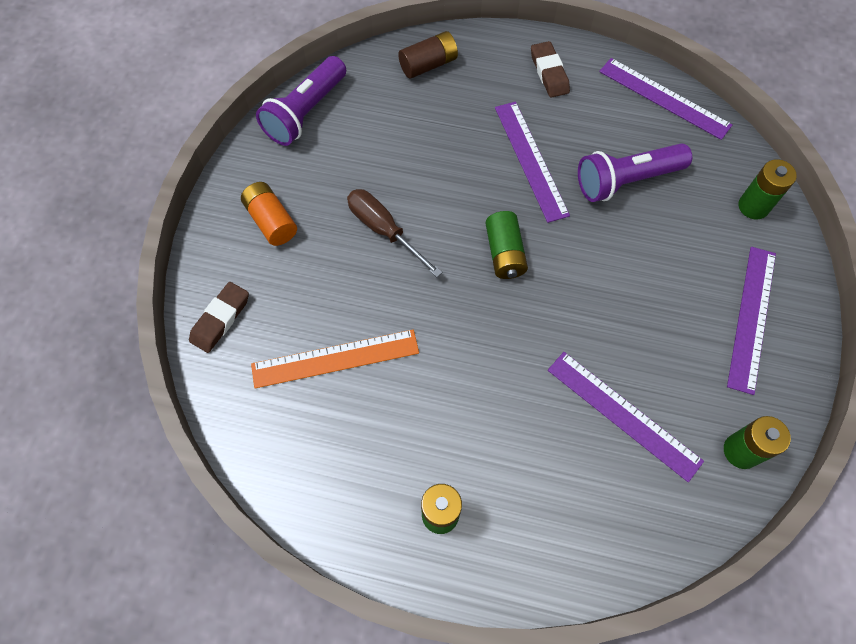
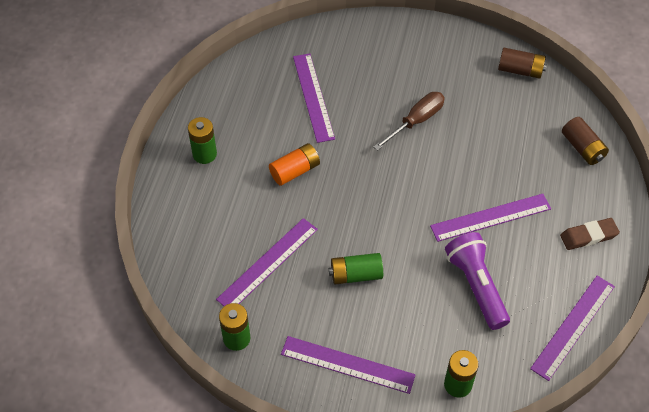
camera: 90 degrees right, 10 degrees down
(220, 319) = (342, 36): brown eraser -> none
(271, 221) = (419, 57): orange battery -> orange battery (295, 171)
(306, 112) = (520, 70): purple flashlight -> brown battery
(335, 359) = (313, 97): orange ruler -> purple ruler
(504, 253) = (400, 196): green battery -> green battery (356, 275)

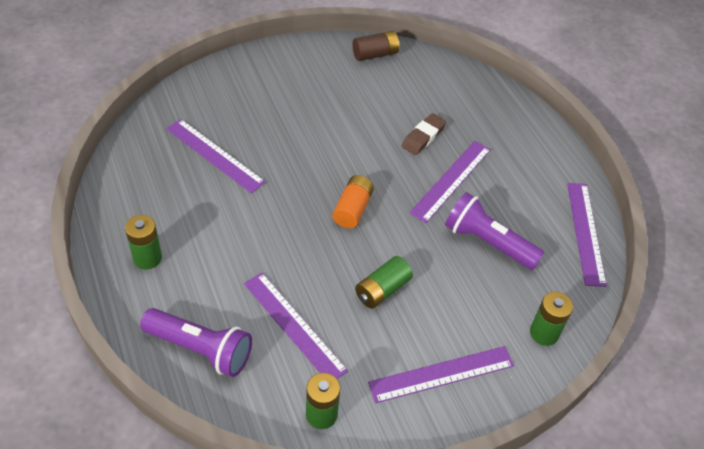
camera: 40 degrees left, 5 degrees down
(191, 242) = (200, 349): none -> purple flashlight
(267, 264) = (294, 326): purple ruler -> purple ruler turned 45 degrees counterclockwise
(295, 171) = (251, 228): orange battery -> orange battery (352, 209)
(416, 121) = (324, 133): brown screwdriver -> none
(582, 148) = (473, 92): brown battery -> none
(588, 236) = (535, 156): brown eraser -> brown eraser (423, 137)

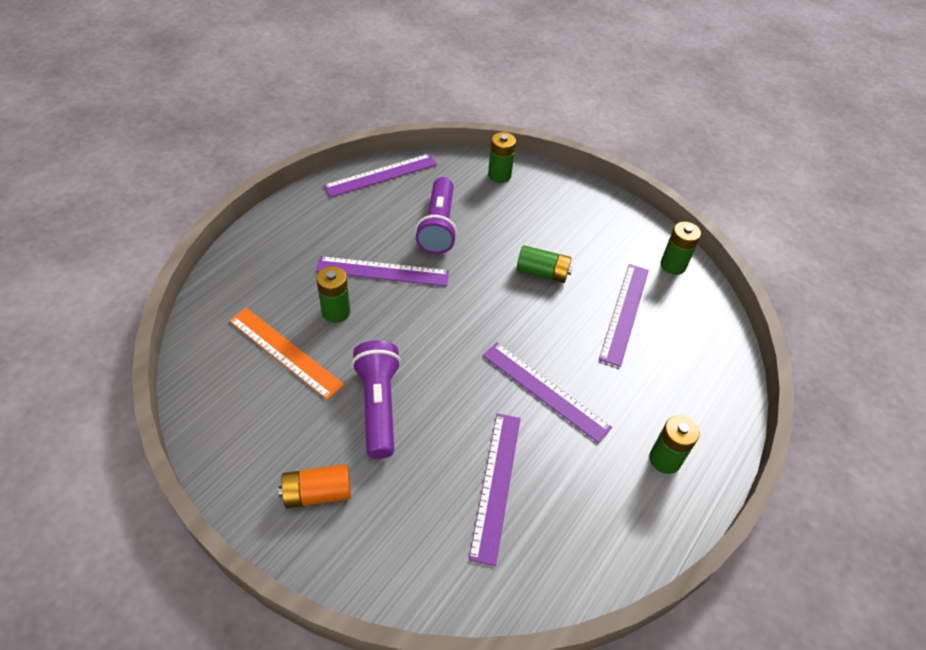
camera: 120 degrees left, 0 degrees up
(200, 349) = (701, 362): purple flashlight -> purple flashlight (378, 405)
(352, 209) = (474, 327): orange battery -> orange battery (317, 493)
(375, 54) = (213, 411): brown battery -> none
(401, 99) = (285, 352): none -> orange ruler
(423, 137) = (336, 312): brown eraser -> green battery
(441, 374) = (581, 215): purple ruler -> purple ruler (545, 391)

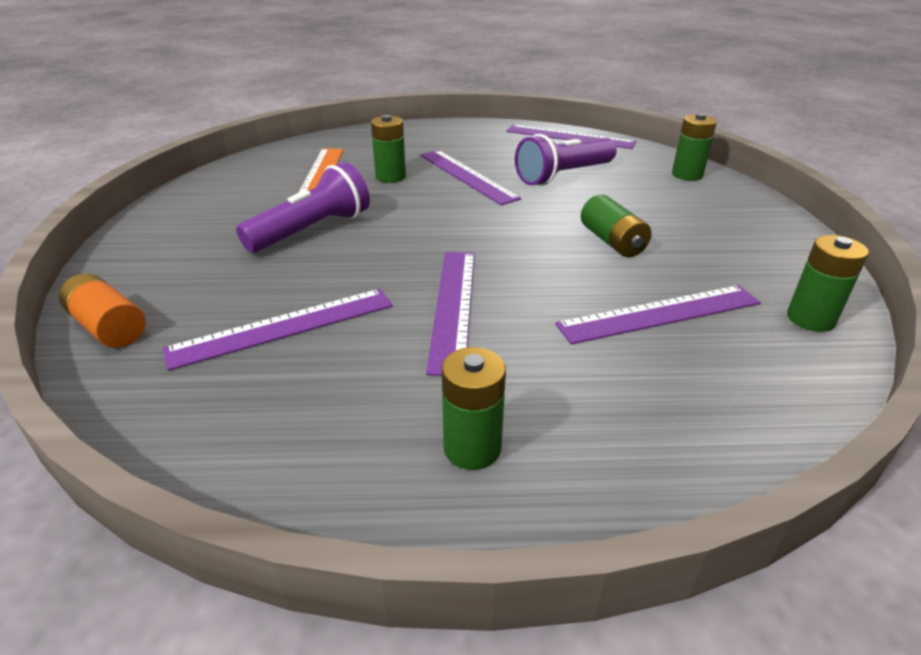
camera: 55 degrees right, 15 degrees down
(317, 493) = (183, 242): orange battery -> orange battery (109, 327)

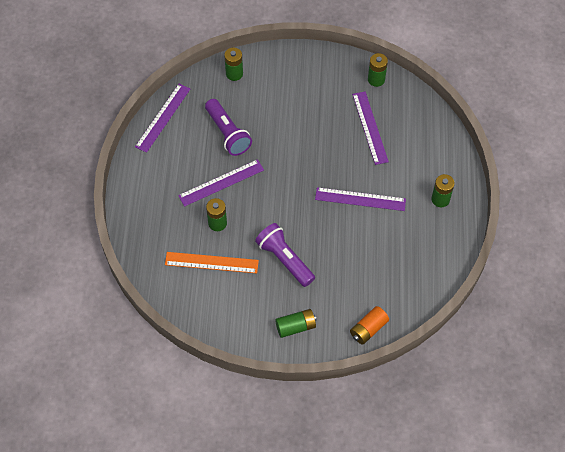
camera: 85 degrees left, 25 degrees up
(283, 327) = (371, 262): purple ruler -> none
(612, 242) = (309, 129): green battery -> green battery (296, 327)

